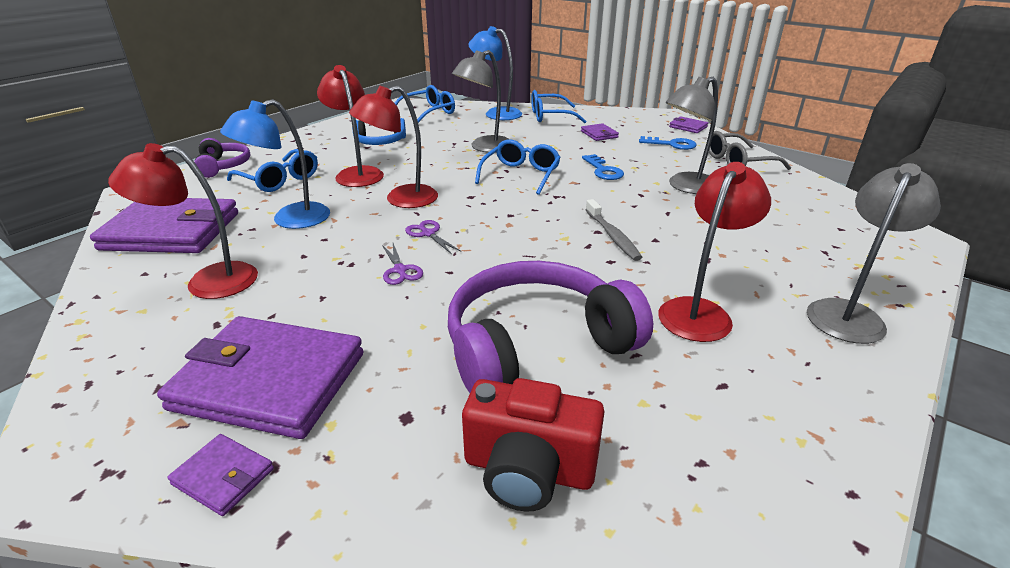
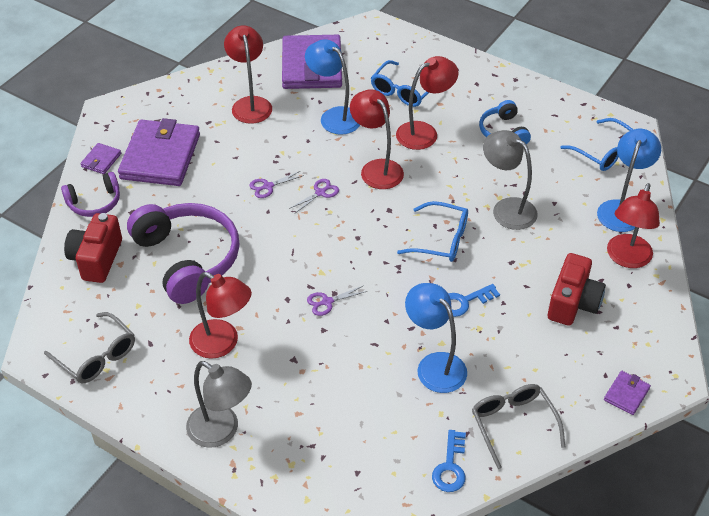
camera: 85 degrees right, 15 degrees up
(223, 166) = (425, 52): purple headphones -> purple headphones (94, 202)
(550, 116) = (626, 258): blue glasses -> red lamp
(599, 134) = (573, 303): purple wallet -> red camera
(612, 236) = (327, 302): grey toothbrush -> purple scissors
(671, 144) = (556, 368): blue key -> blue key (450, 466)
(685, 187) = (434, 365): grey lamp -> blue lamp
(777, 457) = (96, 356): none -> grey glasses

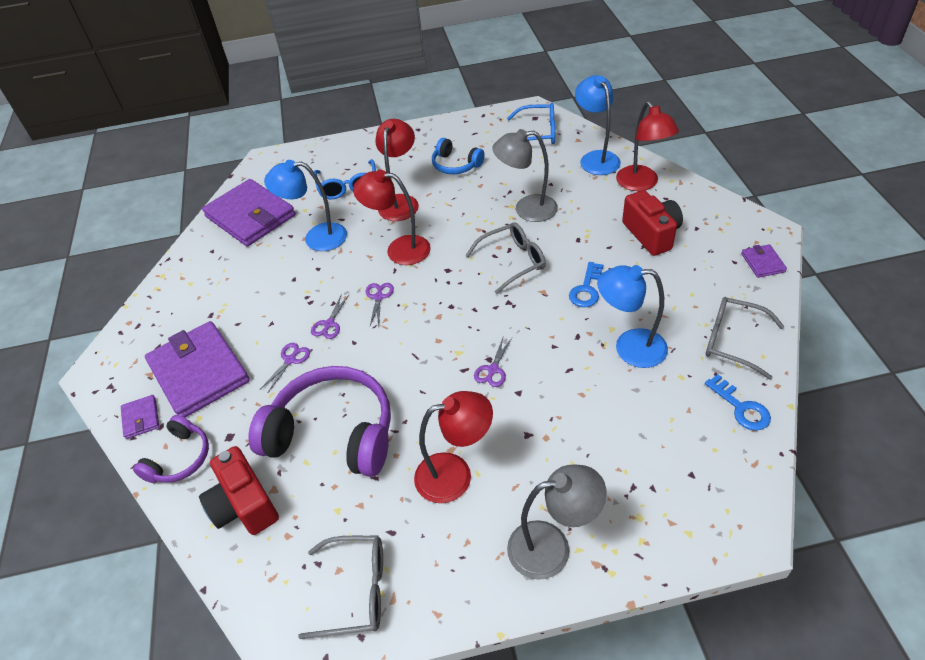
camera: 40 degrees left, 0 degrees up
(218, 191) = (290, 360): none -> purple scissors
(250, 104) = (232, 276): red lamp -> none
(441, 240) = (512, 261): blue glasses -> grey glasses

